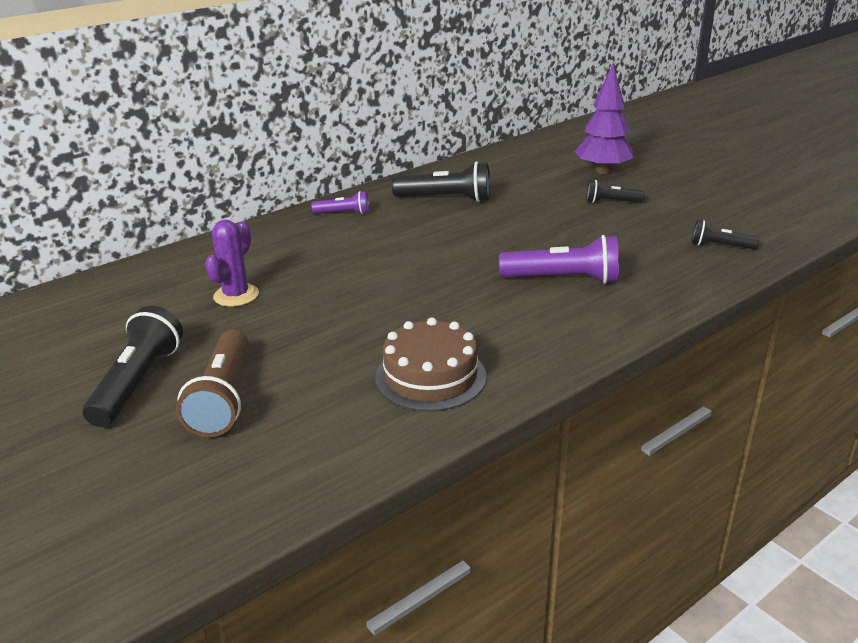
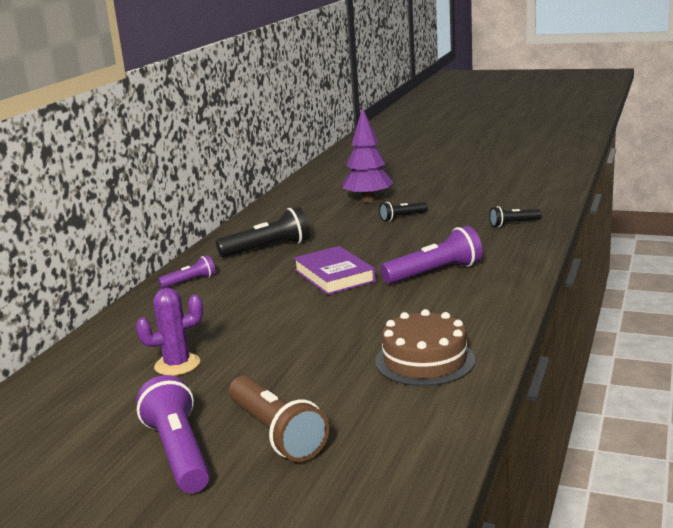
camera: 30 degrees left, 10 degrees down
(138, 383) = (178, 453): black flashlight -> purple flashlight
(236, 295) = (177, 365): purple cactus -> purple cactus turned 75 degrees clockwise
(466, 249) = (334, 276): none -> purple book

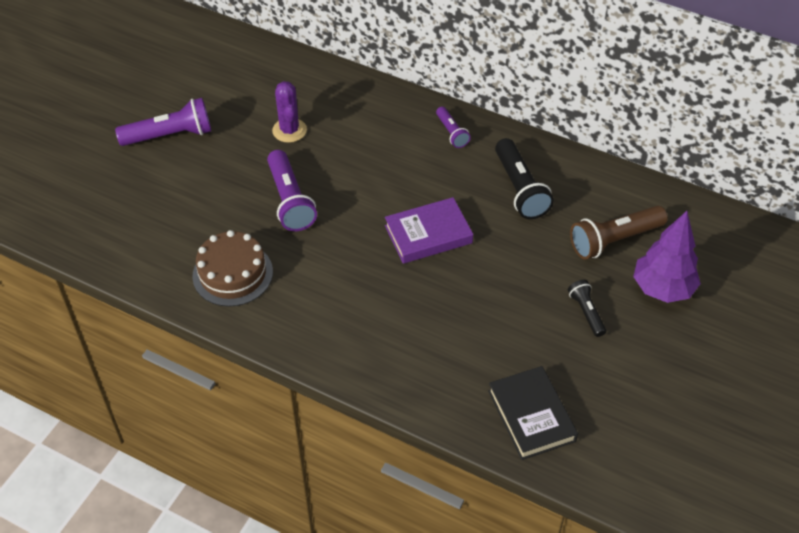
camera: 95 degrees right, 30 degrees up
(276, 433) = (170, 181): brown flashlight -> brown flashlight (614, 240)
(434, 273) = (407, 312): purple flashlight -> purple flashlight (290, 200)
(513, 224) = (531, 416): black flashlight -> black book

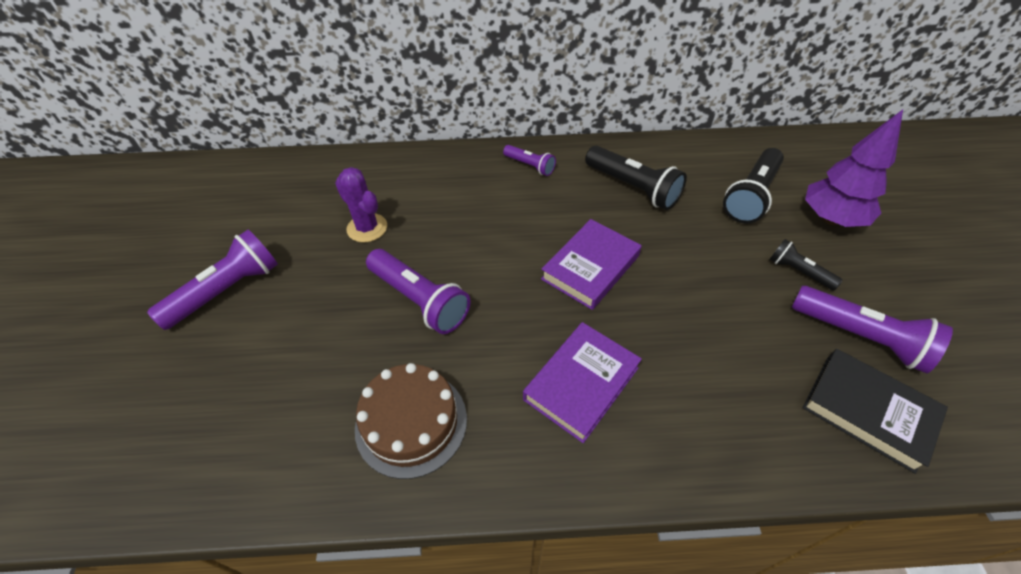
camera: 30 degrees left, 0 degrees up
(354, 304) = (581, 383): none -> purple book
(581, 374) = (860, 337): none -> purple flashlight
(614, 240) = (751, 196): brown flashlight -> black flashlight

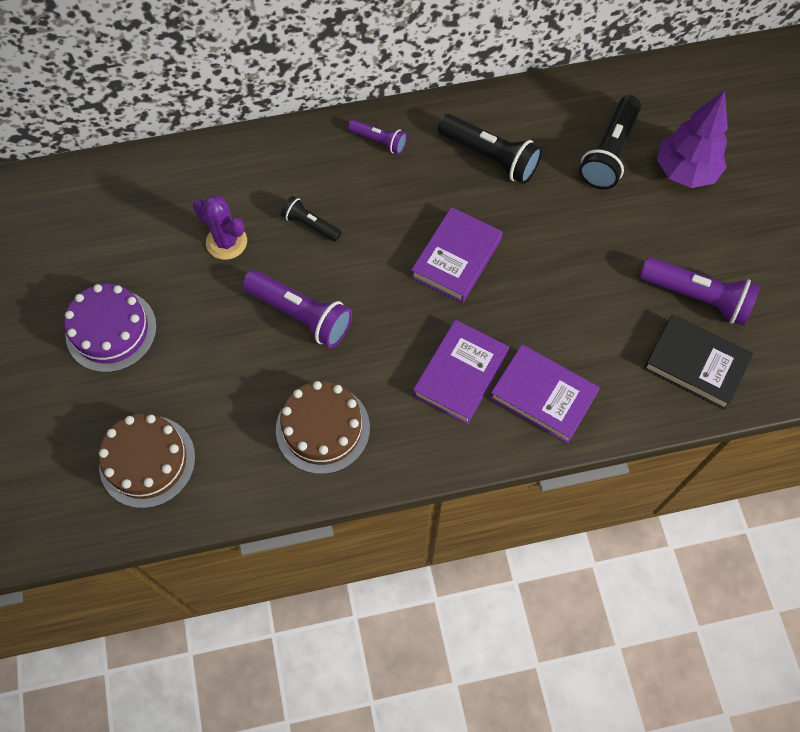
camera: 10 degrees left, 15 degrees up
(202, 430) = (147, 461): none -> brown cake
(226, 291) = (111, 330): purple flashlight -> purple cake
(678, 422) = (543, 396): none -> purple book
(798, 272) = (650, 237): black flashlight -> black flashlight (310, 225)

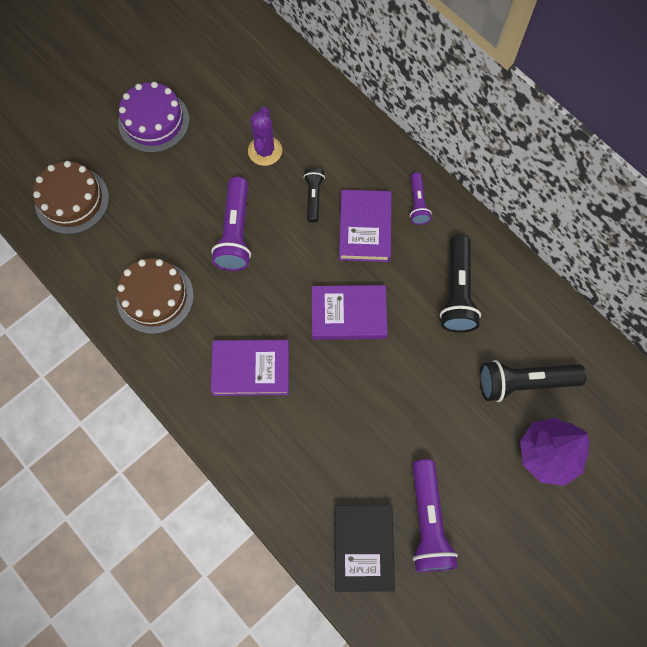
camera: 60 degrees right, 5 degrees up
(543, 396) = (267, 439): purple book -> purple book (365, 228)

